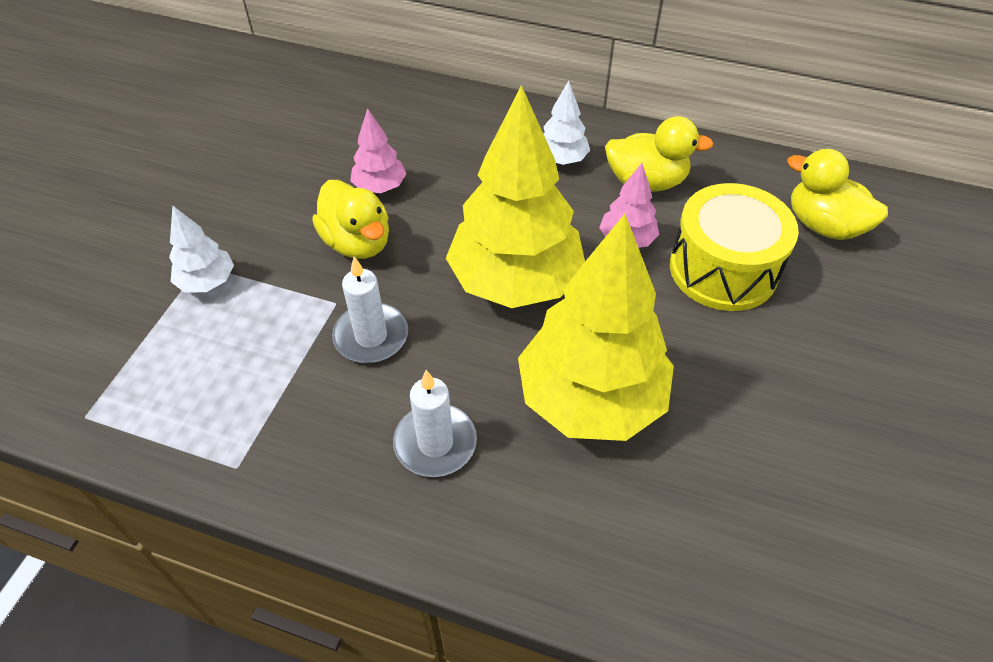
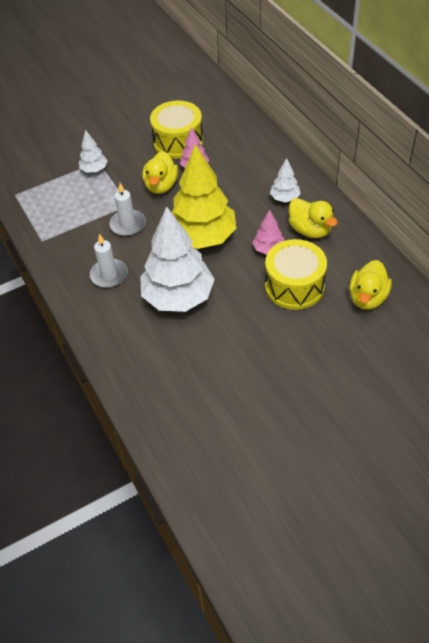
camera: 45 degrees right, 0 degrees up
(310, 164) = (178, 142): none -> yellow drum
(590, 399) = (178, 297): yellow tree -> white tree
(823, 225) = (367, 298): yellow duck -> yellow duck turned 150 degrees counterclockwise

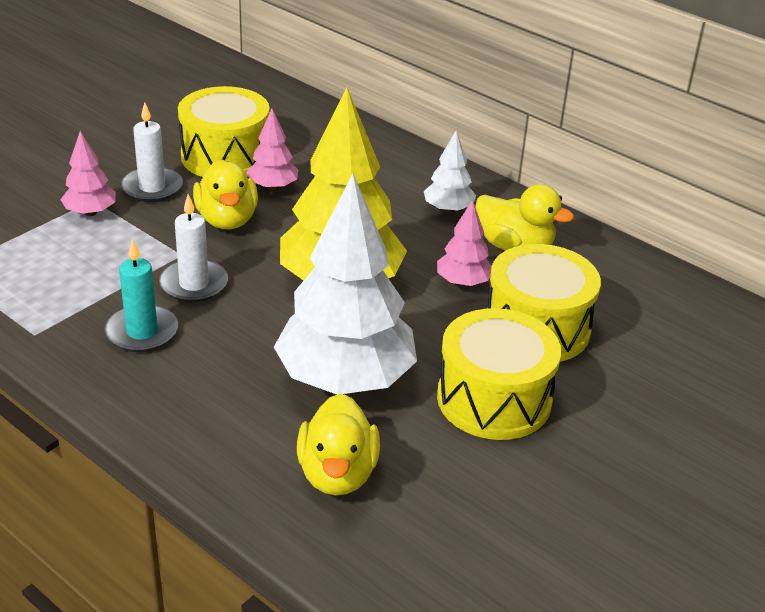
camera: 25 degrees left, 15 degrees down
(91, 249) = (142, 332): none -> turquoise candle
(94, 169) = (90, 212): white tree -> pink tree
(109, 275) = (196, 367): white candle -> white candle (152, 187)
(248, 325) = (494, 399): none -> yellow drum
(367, 298) = (663, 324): yellow duck -> yellow duck (337, 474)

